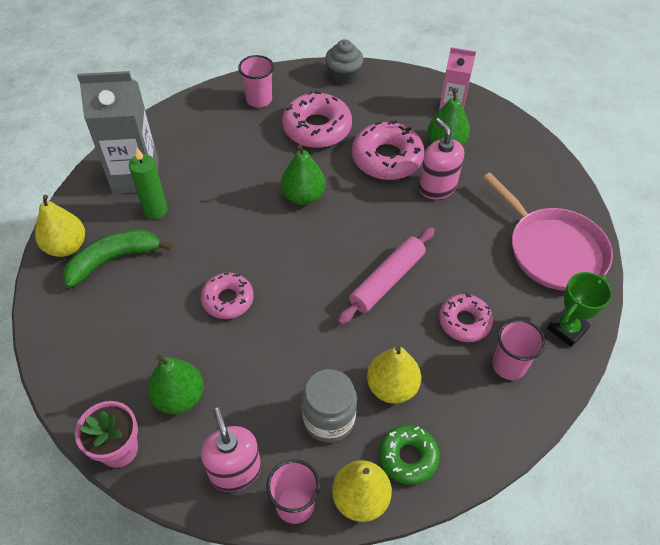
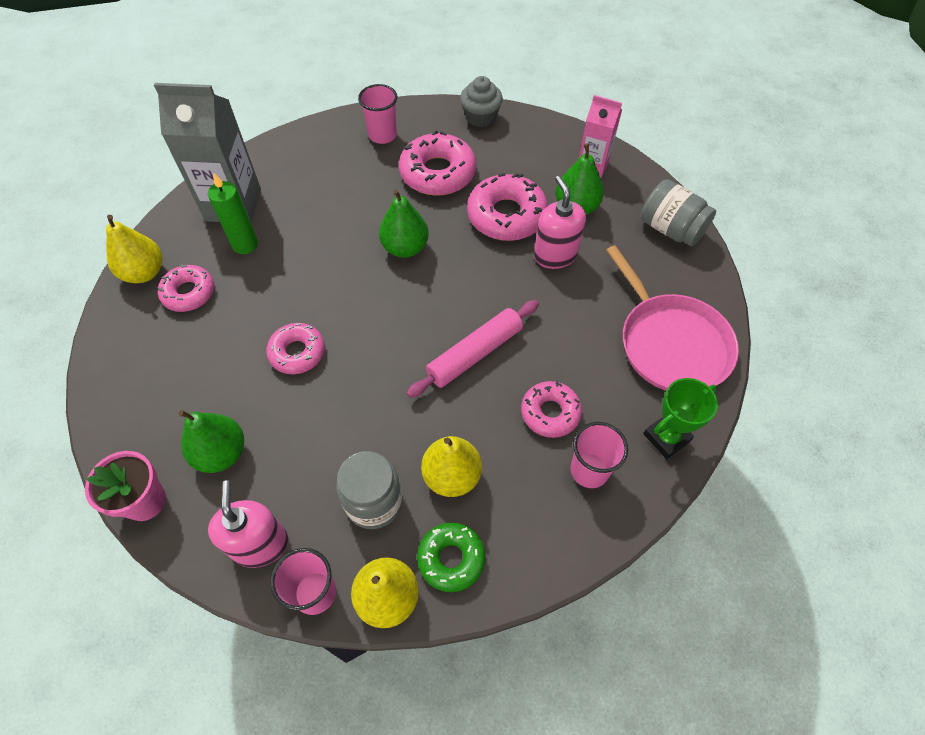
camera: 10 degrees right, 5 degrees up
(113, 259) = (189, 293): green banana -> pink donut
(531, 154) = (671, 229): none -> grey jar

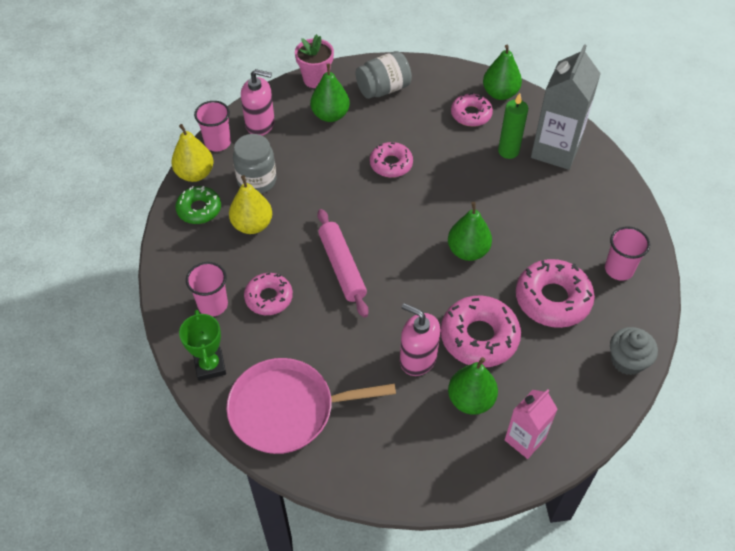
camera: 110 degrees right, 5 degrees down
(144, 273) = (500, 93): yellow pear -> green pear
(555, 255) = (418, 359): pink soap dispenser -> pink soap dispenser turned 150 degrees counterclockwise
(671, 229) = (412, 474): grey jar -> grey jar (383, 89)

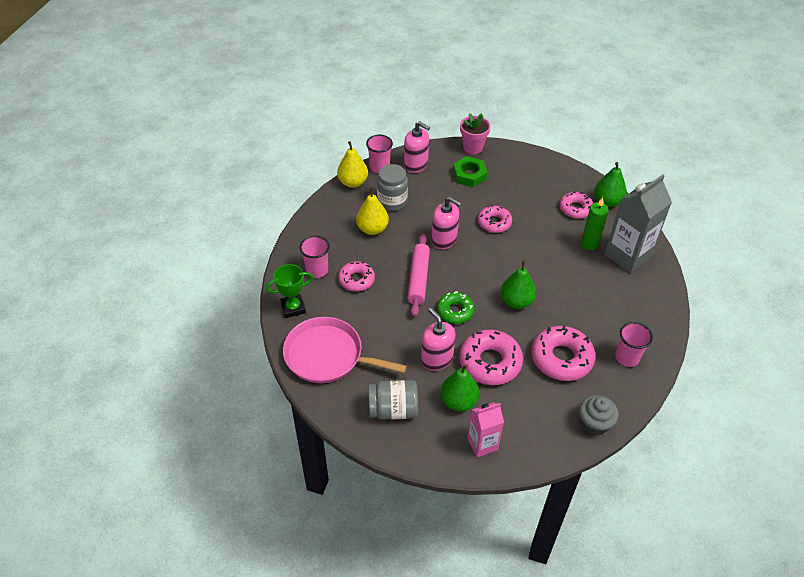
camera: 25 degrees right, 5 degrees down
(199, 209) = (342, 206): green donut -> green donut (455, 311)
(210, 366) = (293, 308): green trophy -> green trophy turned 60 degrees clockwise
(330, 115) = (469, 175): green pear -> green nut
(345, 206) = (444, 240): none -> pink soap dispenser
(383, 89) = (519, 170): grey jar -> grey jar (393, 409)

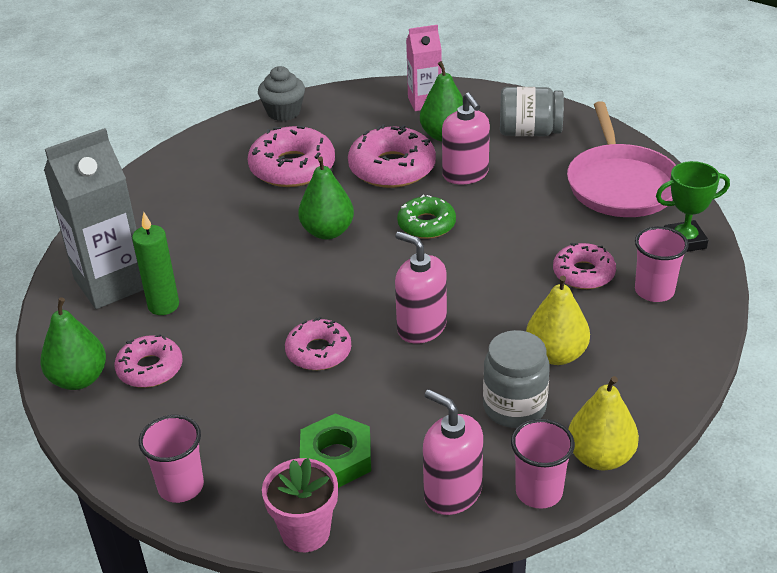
camera: 170 degrees left, 10 degrees down
(328, 356) = (621, 184): pink pan -> pink pan turned 60 degrees clockwise
(418, 279) = (477, 269): pink rolling pin -> none
(627, 357) = (203, 164): pink cup -> pink cup (181, 486)

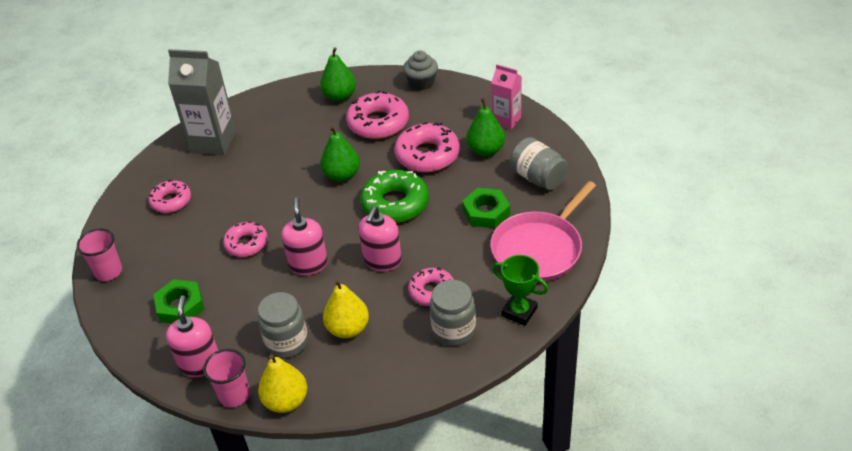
camera: 45 degrees right, 5 degrees up
(79, 379) = (140, 186): green pear -> green pear (340, 96)
(163, 305) = (218, 169): green candle -> none
(305, 532) = (122, 333): pink flower pot -> none
(426, 224) = (395, 204): green donut -> green donut, size x1.59
(465, 174) = (460, 184): pink soap dispenser -> pink soap dispenser (382, 260)
(527, 183) = (486, 212): none -> green nut
(654, 291) = (454, 330): pink cup -> grey jar

